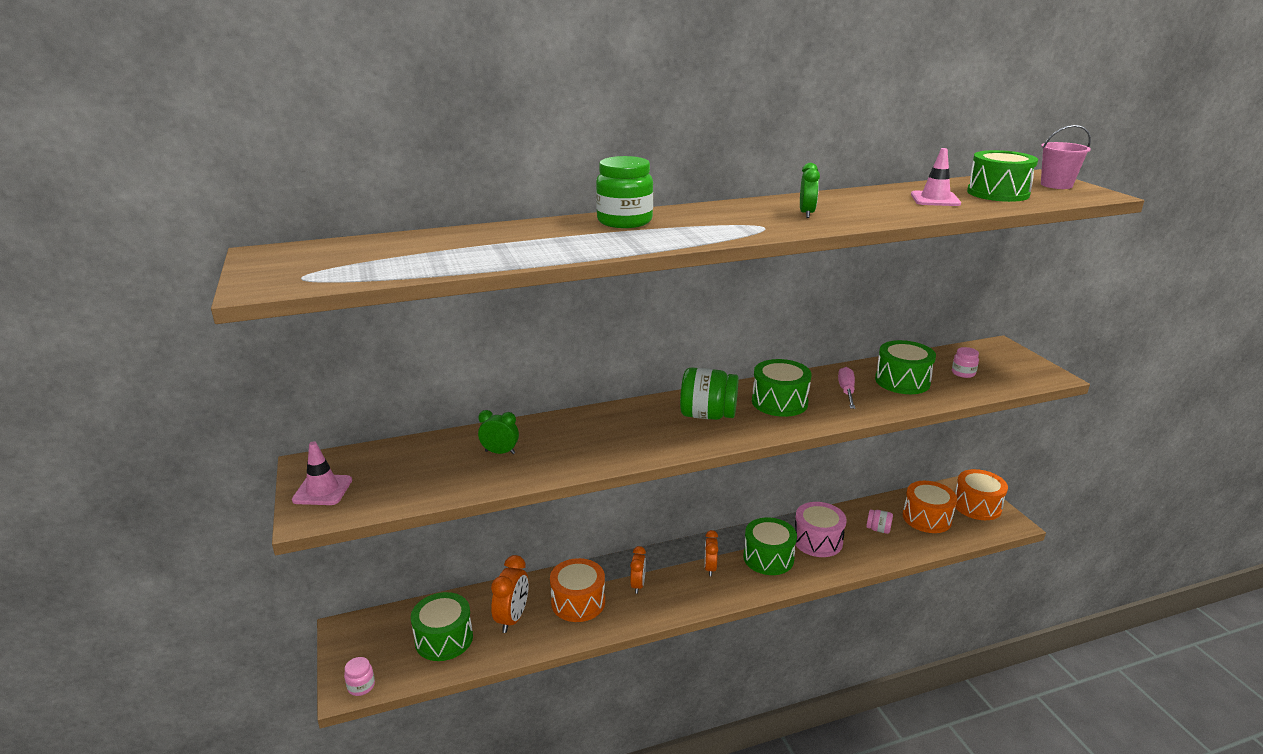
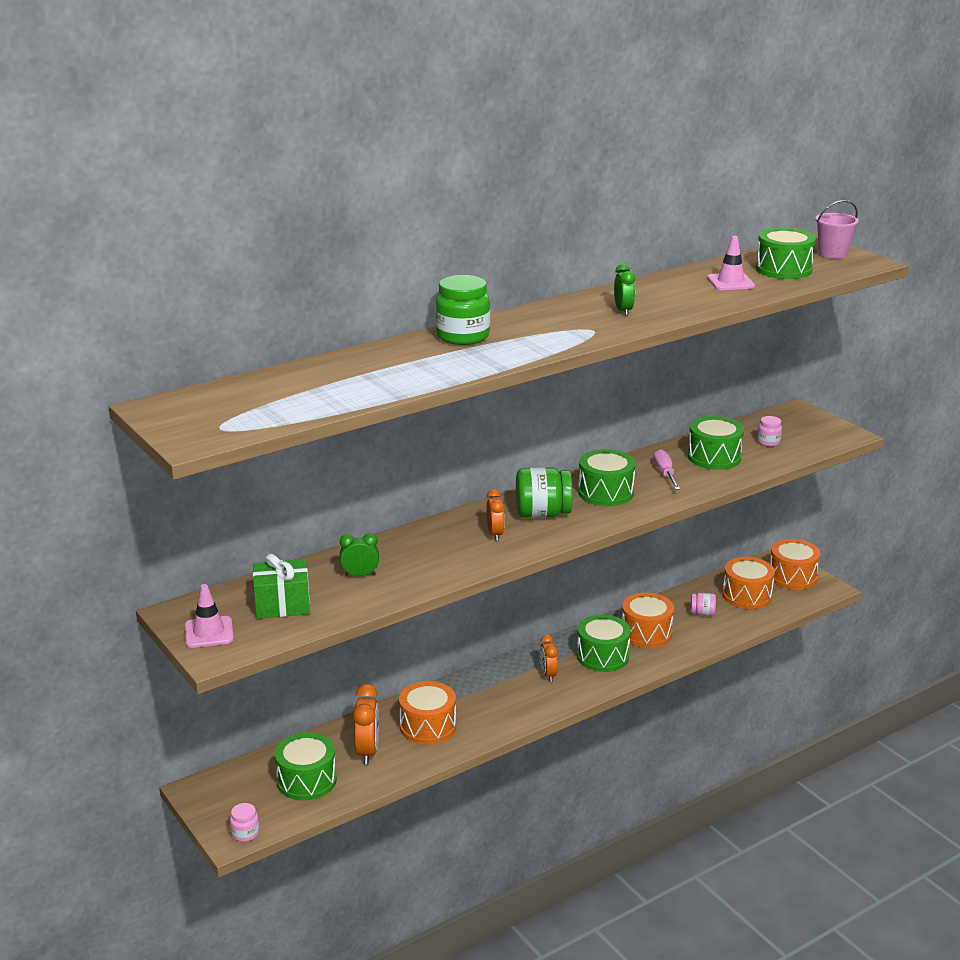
camera: 15 degrees left, 0 degrees up
(409, 472) = (282, 605): none -> green gift
(638, 585) = (481, 701): orange clock -> orange clock (495, 534)
(817, 541) = (646, 633): pink drum -> orange drum

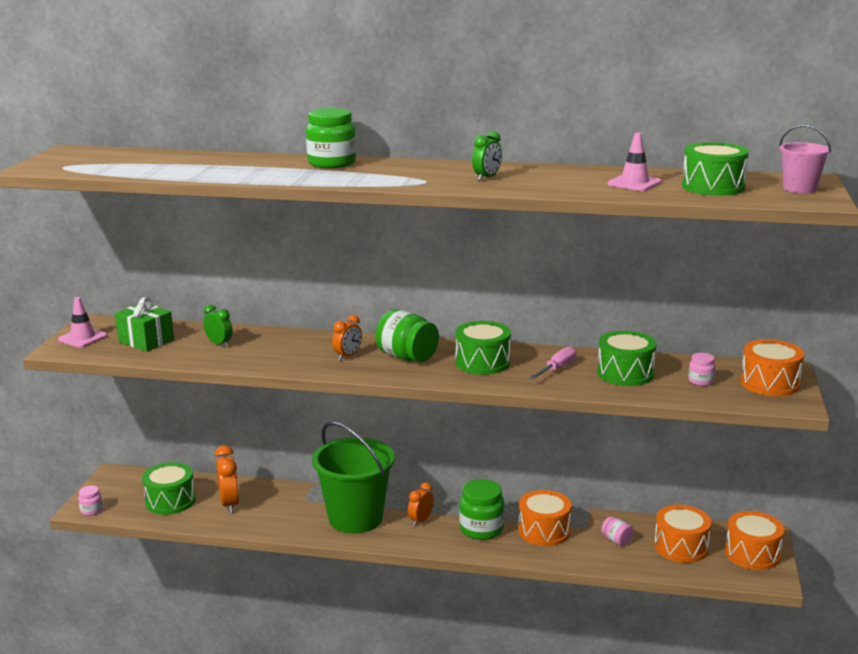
camera: 45 degrees right, 5 degrees down
(367, 751) = (229, 504): orange clock -> orange clock turned 60 degrees counterclockwise
(428, 726) = (288, 509): orange drum -> orange drum (769, 383)
(495, 702) = (355, 518): none -> green bucket
(602, 656) = (481, 529): green drum -> green jar

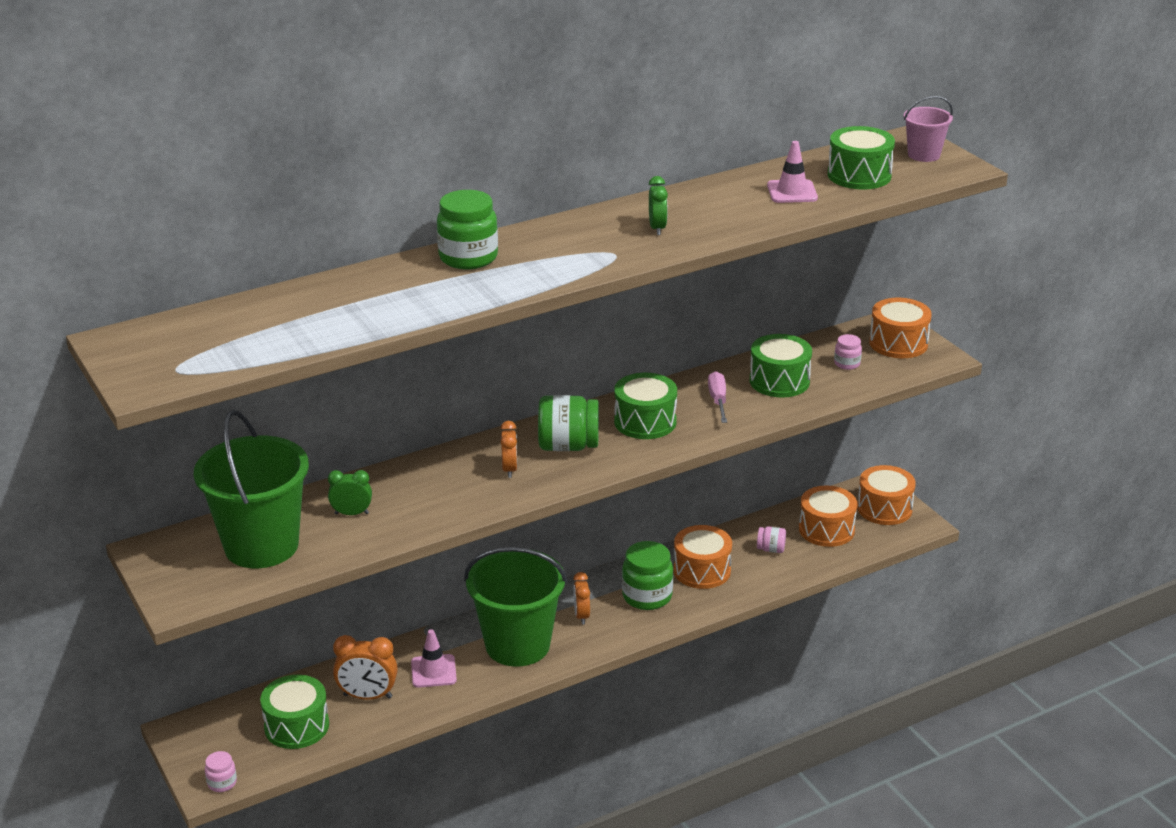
camera: 40 degrees left, 10 degrees up
(82, 338) = (177, 575): pink traffic cone -> pink traffic cone (433, 671)
(146, 341) = (261, 546): green gift -> green bucket
(229, 504) = (367, 696): orange clock -> orange clock turned 150 degrees clockwise

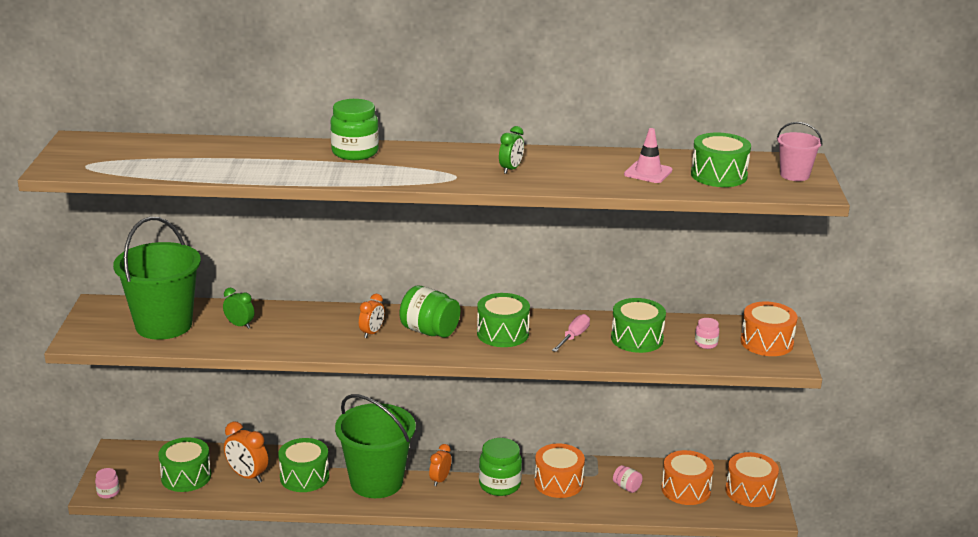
camera: 30 degrees right, 5 degrees down
(433, 671) = (304, 477): pink traffic cone -> green drum

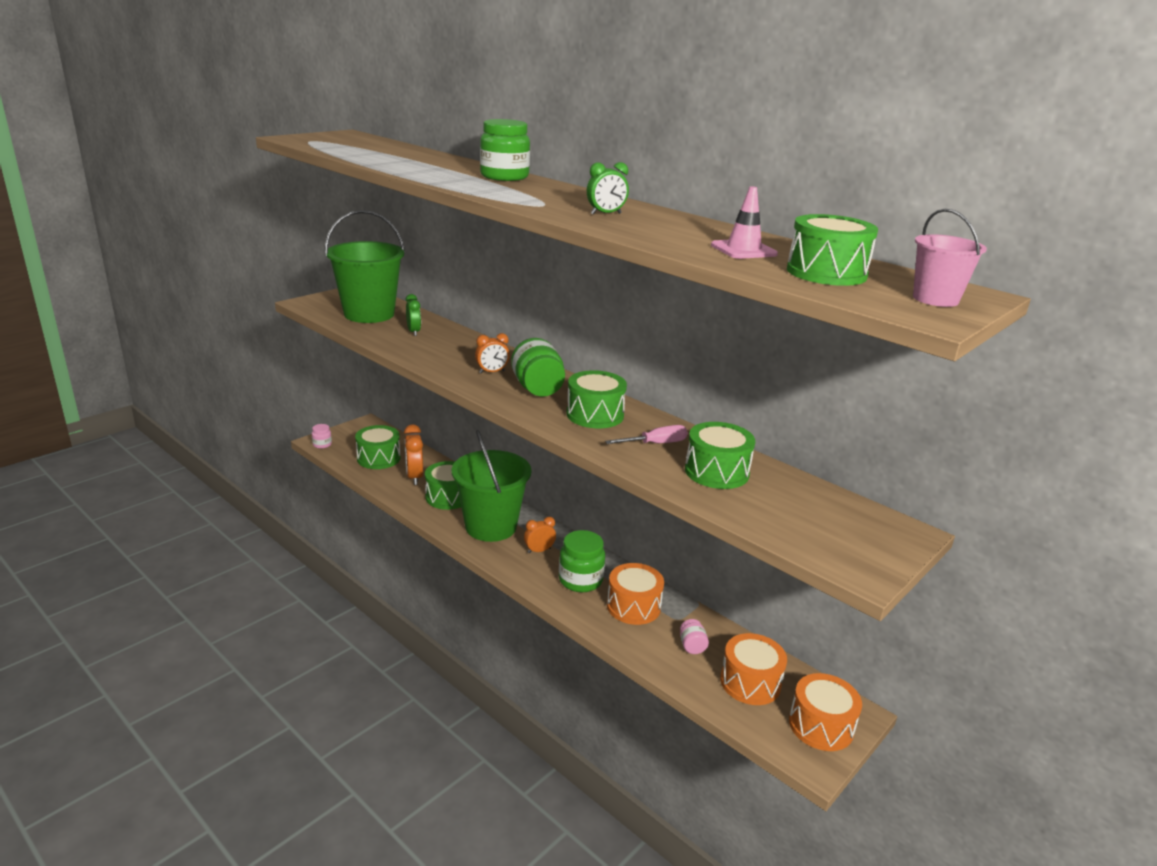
camera: 40 degrees right, 0 degrees up
(706, 344) = (787, 508): pink jar -> none
(766, 342) = (866, 539): orange drum -> none

